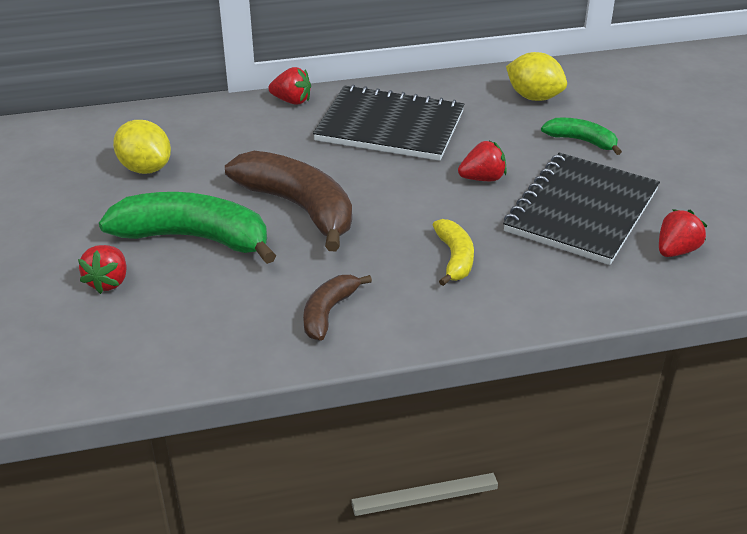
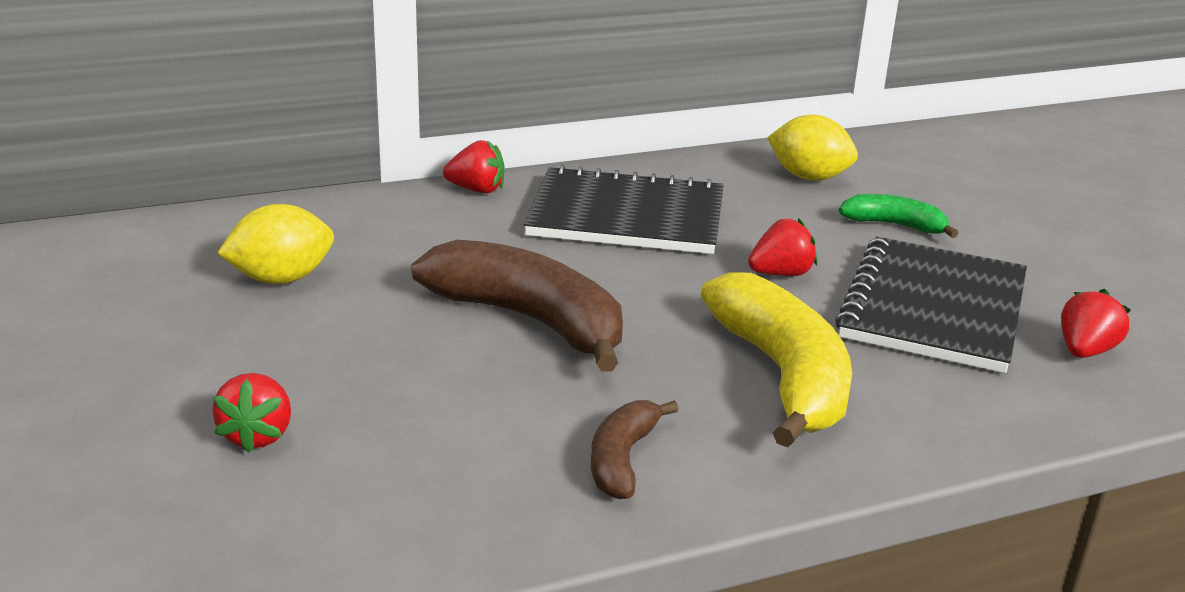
camera: 10 degrees left, 10 degrees down
(145, 168) = (281, 279): yellow lemon -> yellow lemon turned 60 degrees counterclockwise
(194, 238) = (381, 367): green banana -> none
(455, 258) = (783, 376): yellow banana -> yellow banana, size x1.92

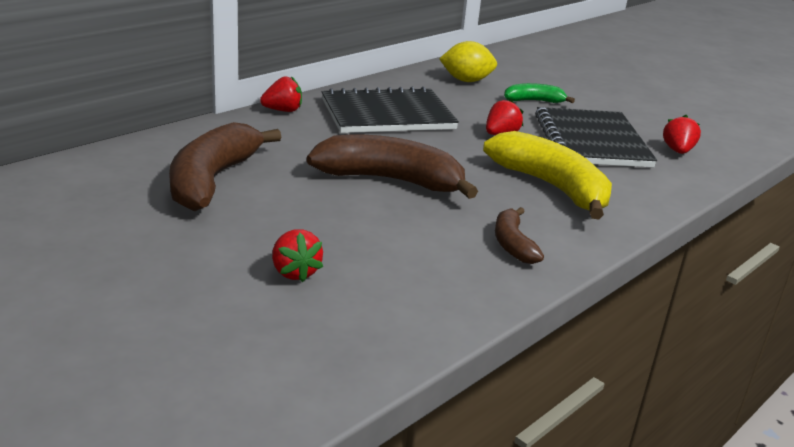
camera: 25 degrees left, 0 degrees up
(281, 279) = (212, 180): yellow lemon -> brown banana

